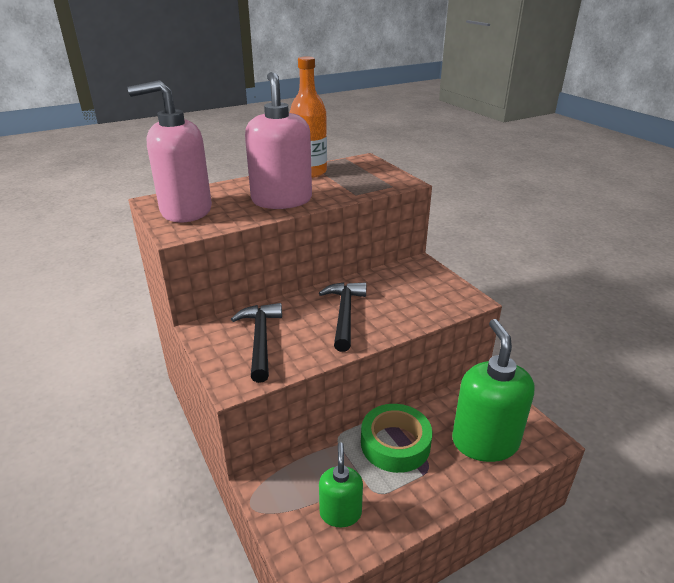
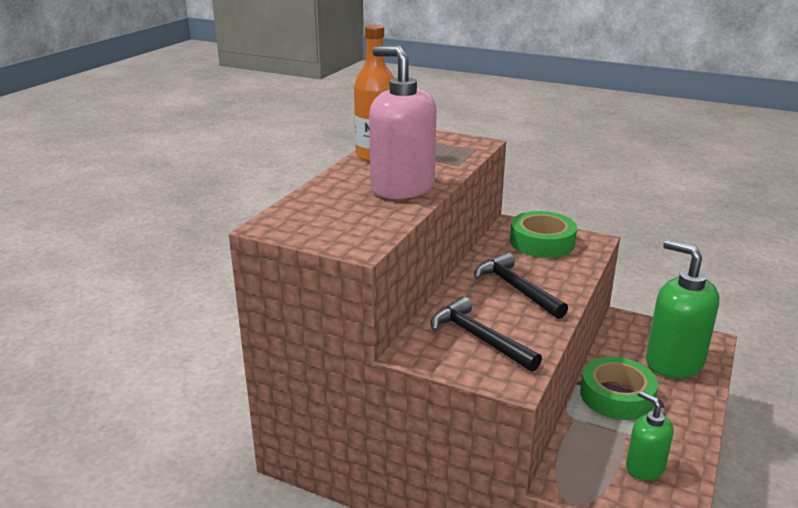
camera: 35 degrees left, 5 degrees down
(185, 211) = (325, 225): pink soap dispenser -> none
(422, 286) = (542, 242): none -> green tape

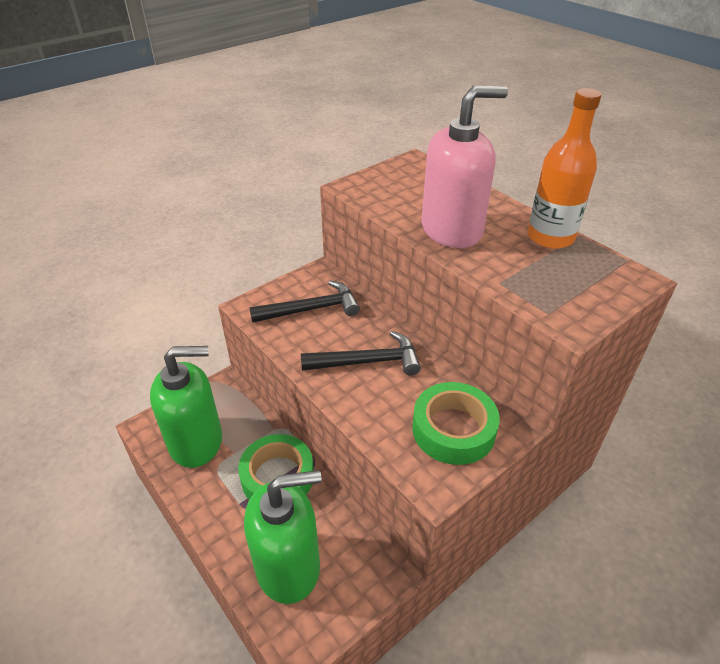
camera: 115 degrees right, 15 degrees up
(644, 467) = (196, 442): green soap dispenser -> green soap dispenser, size x1.83

